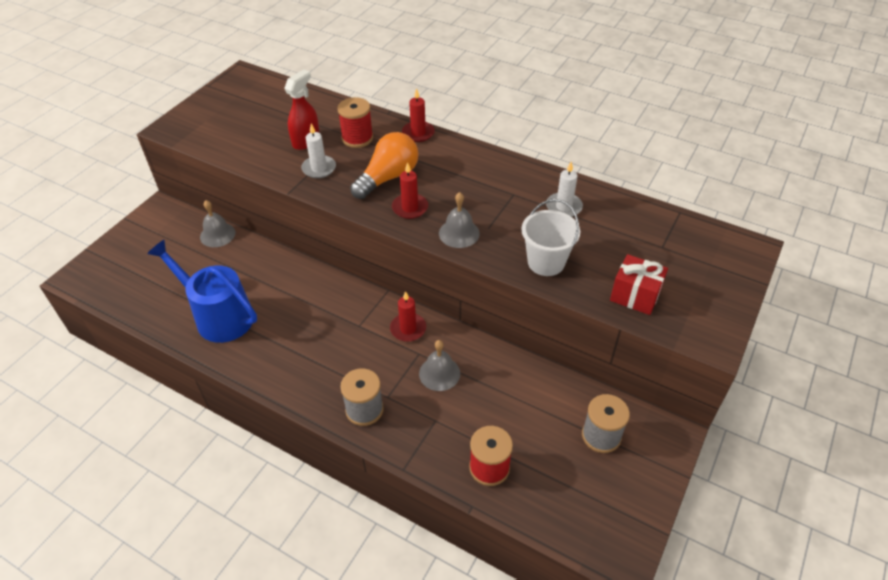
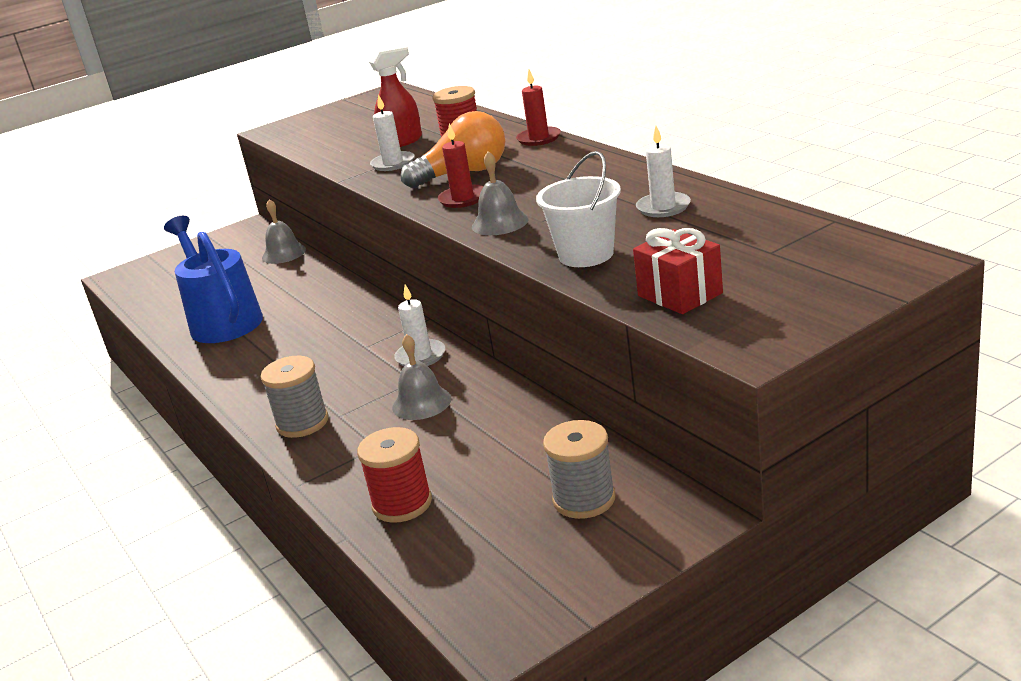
camera: 30 degrees right, 20 degrees down
(408, 329) = (420, 356): red candle -> white candle

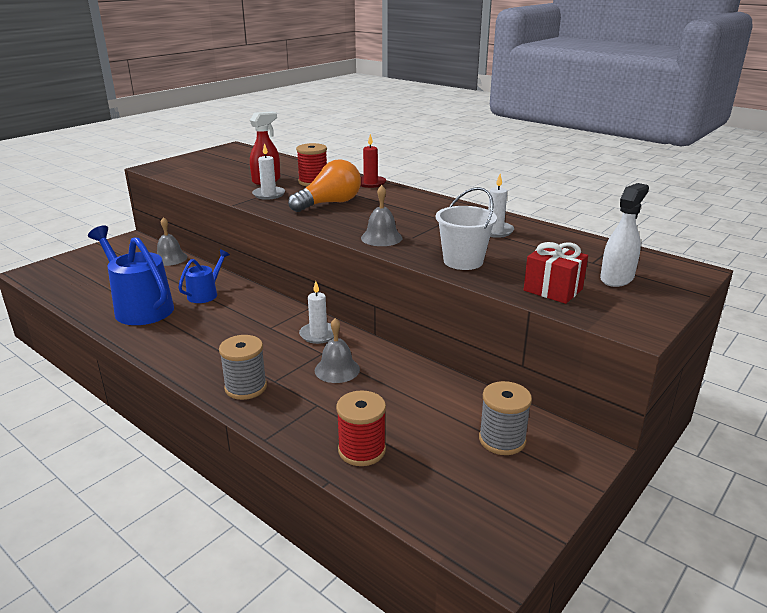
camera: 20 degrees left, 0 degrees up
(306, 302) = (205, 294): none -> blue watering can
(463, 199) = (341, 220): red candle -> none
(786, 276) = (617, 278): none -> white spray bottle

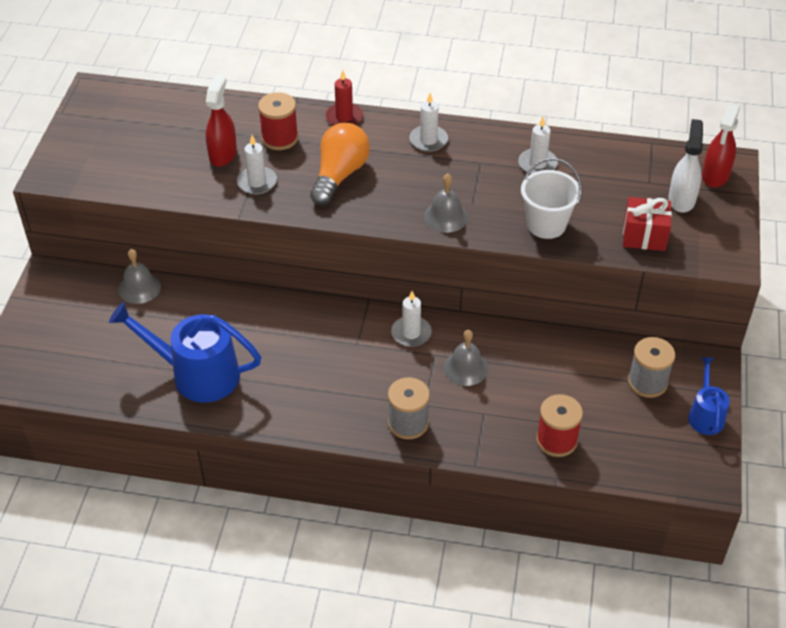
camera: 30 degrees left, 20 degrees up
(205, 294) = (243, 326): blue watering can -> blue watering can (705, 415)
(418, 203) = (428, 140): none -> white candle
(668, 273) = (715, 175): none -> red spray bottle

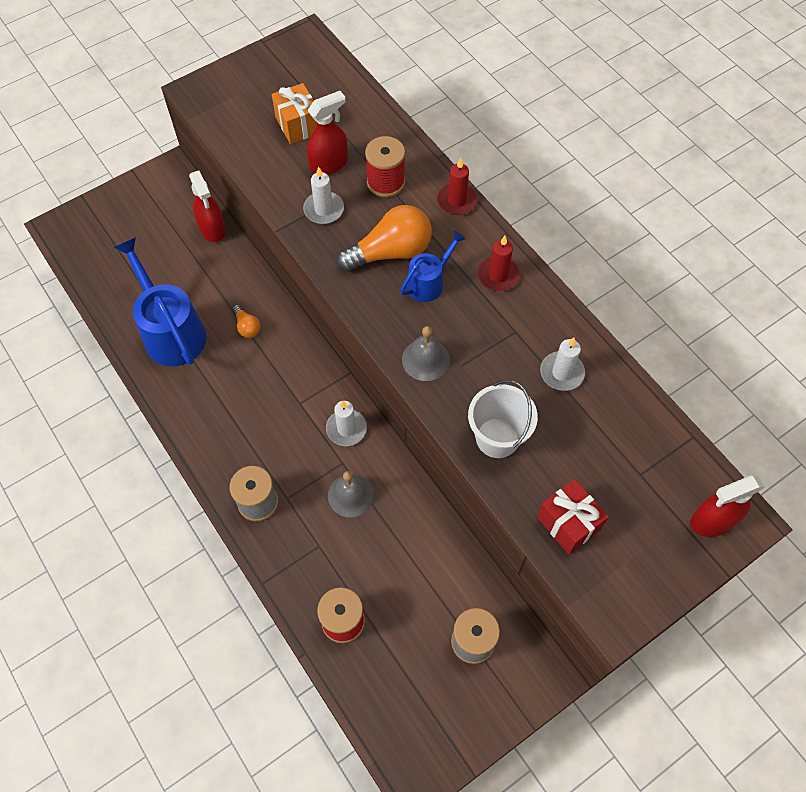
camera: 45 degrees right, 15 degrees up
(139, 288) = (212, 229): grey bell -> red spray bottle
(165, 146) = (298, 125): none -> orange gift
(254, 328) = (247, 326): none -> orange light bulb
(428, 140) = (498, 275): white candle -> red candle
(681, 199) = (649, 517): white spray bottle -> none
(705, 415) = (484, 717): blue watering can -> blue watering can (428, 283)

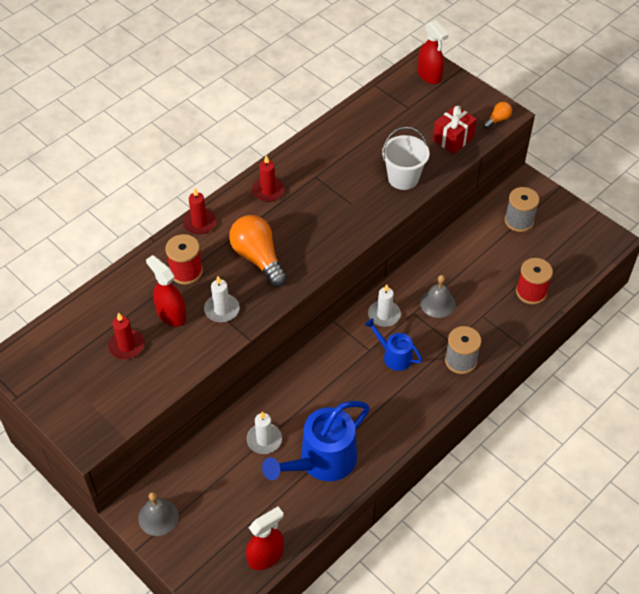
camera: 100 degrees left, 10 degrees down
(212, 229) = (203, 455): red spray bottle -> red spray bottle (266, 556)
(247, 326) = (305, 403): orange light bulb -> orange light bulb (497, 120)
(298, 125) = (126, 346): orange gift -> red candle
(425, 359) = (351, 224): grey bell -> grey bell (158, 517)
(428, 283) = (283, 230): blue watering can -> blue watering can (394, 356)
(561, 372) = (343, 149): white candle -> white candle (264, 440)

